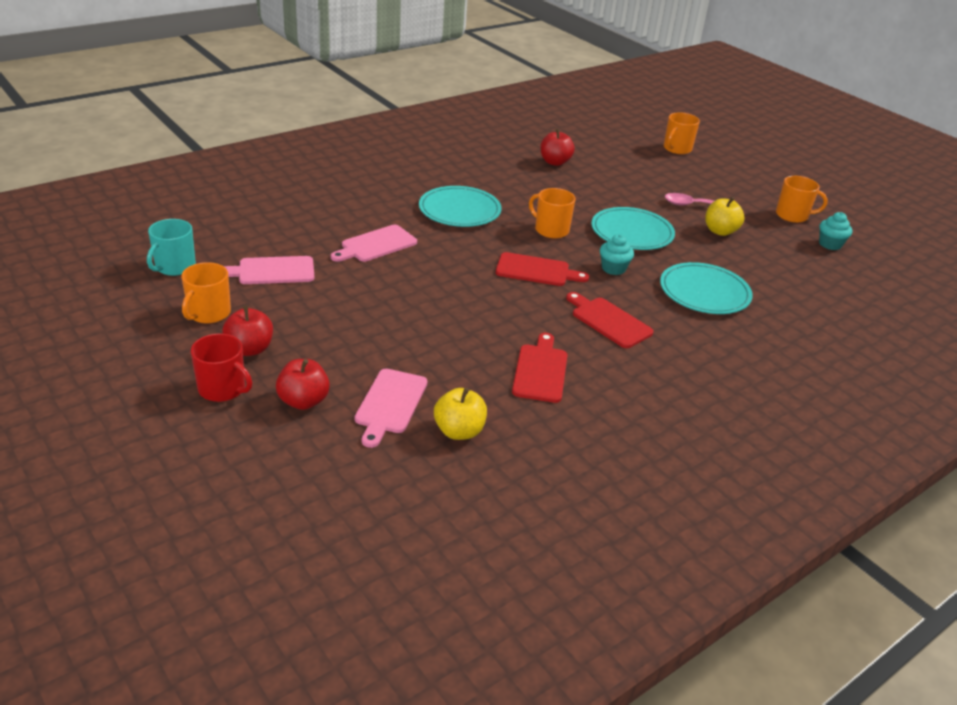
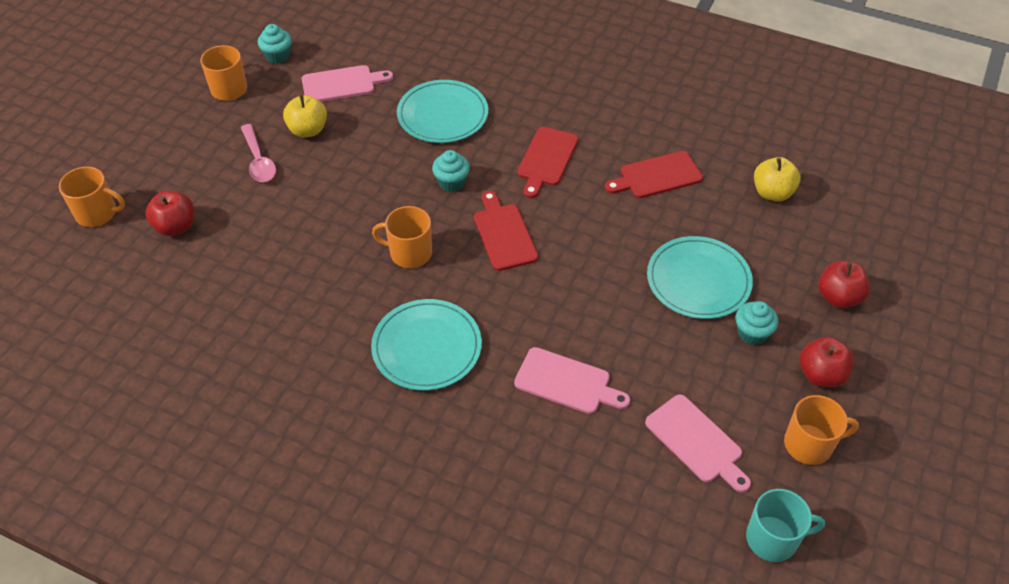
camera: 115 degrees left, 15 degrees up
(223, 389) = (881, 358): red mug -> none
(324, 336) = (752, 333): none -> turquoise cupcake
(390, 404) = (786, 244): pink cutting board -> pink cutting board (342, 84)
(551, 230) = (409, 253): orange mug -> orange mug turned 90 degrees clockwise
(555, 162) = (222, 312): red apple -> red apple (175, 226)
(632, 232) = (363, 191): turquoise plate -> turquoise plate (698, 280)

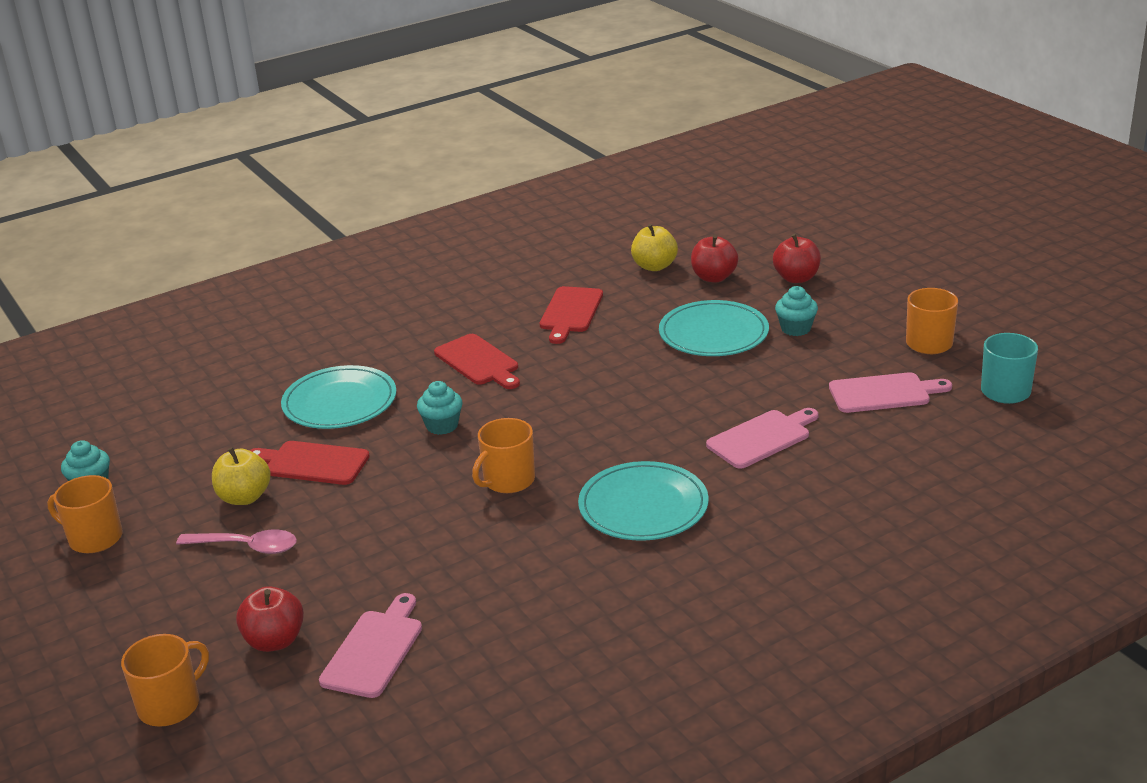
camera: 55 degrees left, 20 degrees down
(342, 84) = (203, 453): pink cutting board -> pink cutting board (374, 650)
(504, 234) = (547, 416): red cutting board -> red cutting board (312, 463)
(821, 375) = (866, 313): red apple -> red apple (714, 277)

